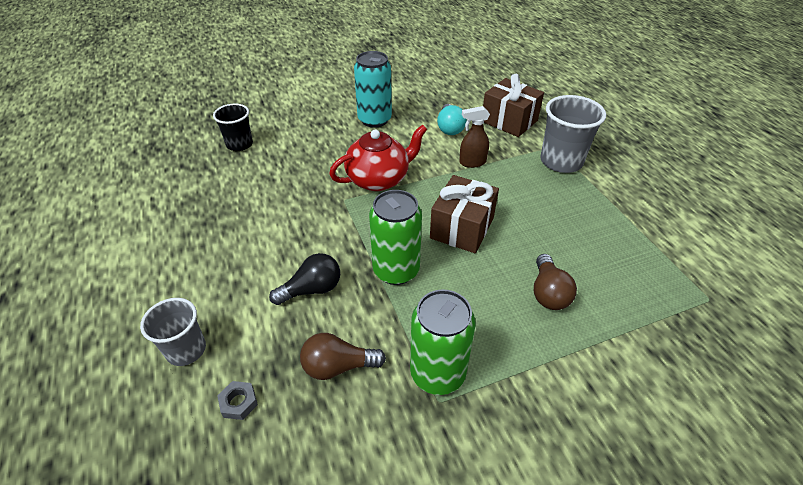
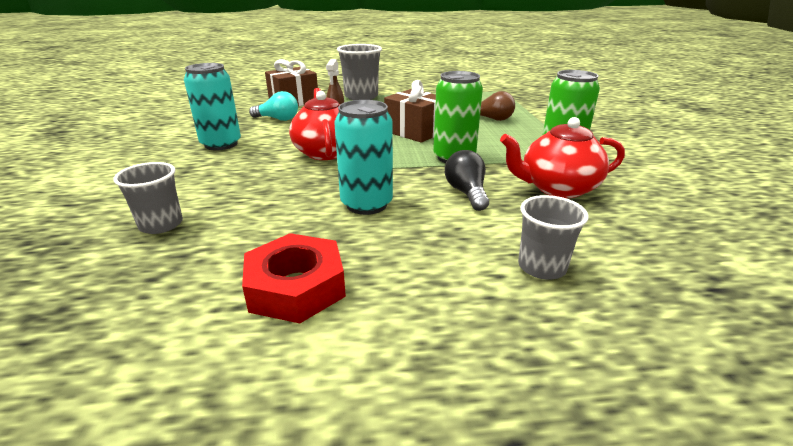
camera: 75 degrees left, 15 degrees down
(169, 222) = (296, 287): none -> red nut
(239, 144) = (161, 224): black cup -> grey cup
(239, 402) = (604, 235): grey nut -> none
(279, 228) = (366, 204): none -> turquoise can
(338, 366) = (557, 188): brown light bulb -> red teapot

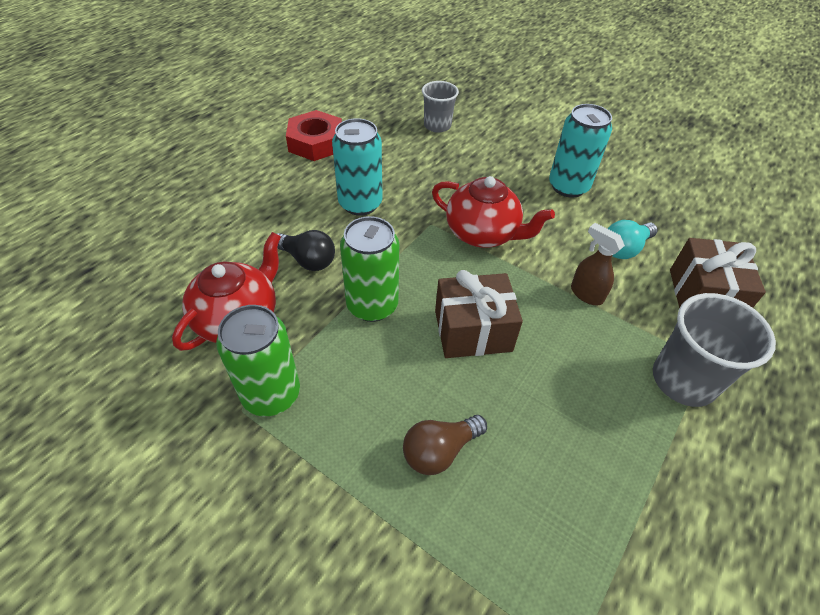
camera: 130 degrees right, 20 degrees up
(542, 267) = (203, 223): grey cup -> none

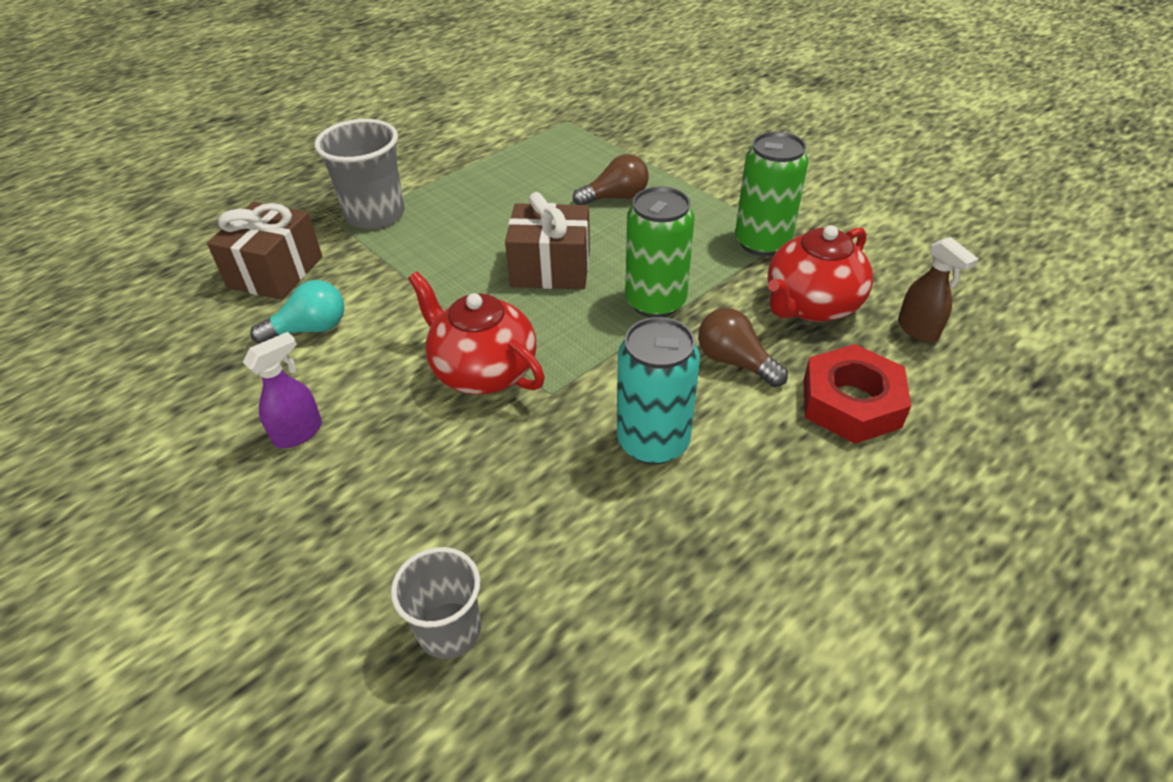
camera: 165 degrees left, 5 degrees down
(307, 260) = (735, 362): black light bulb -> brown light bulb
(316, 142) = (731, 609): red nut -> red nut (851, 403)
(568, 186) = (299, 433): turquoise can -> purple spray bottle
(586, 294) = (403, 287): brown spray bottle -> brown spray bottle (918, 330)

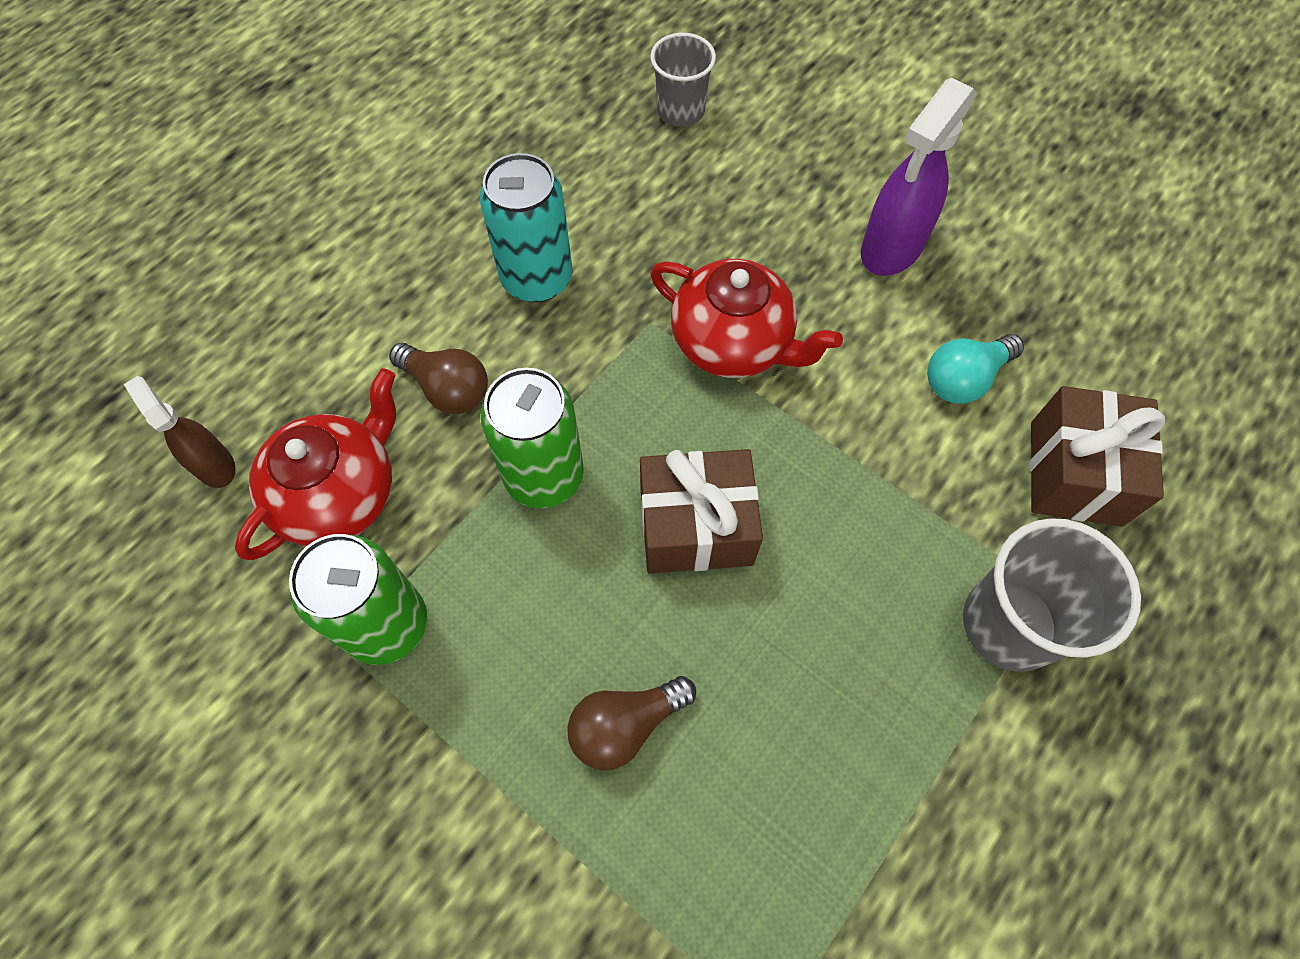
camera: 170 degrees right, 20 degrees up
(299, 433) = (891, 248): purple spray bottle -> purple spray bottle, size x1.66
(851, 403) = (327, 347): red nut -> none

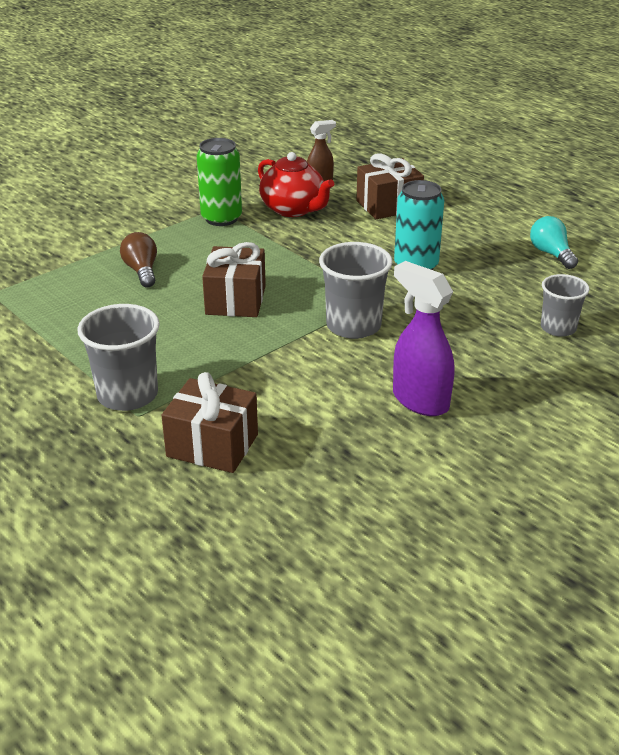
camera: 100 degrees right, 30 degrees down
(318, 336) = (388, 205): none -> brown gift
(447, 389) = (346, 237): brown light bulb -> none
(544, 476) = (283, 260): green can -> none
(733, 343) = (353, 326): red teapot -> grey cup
(964, 379) = (300, 412): turquoise light bulb -> turquoise light bulb (551, 254)

